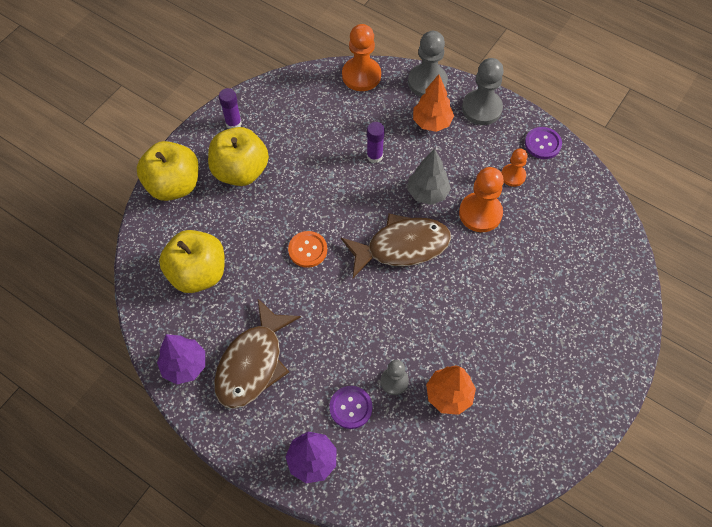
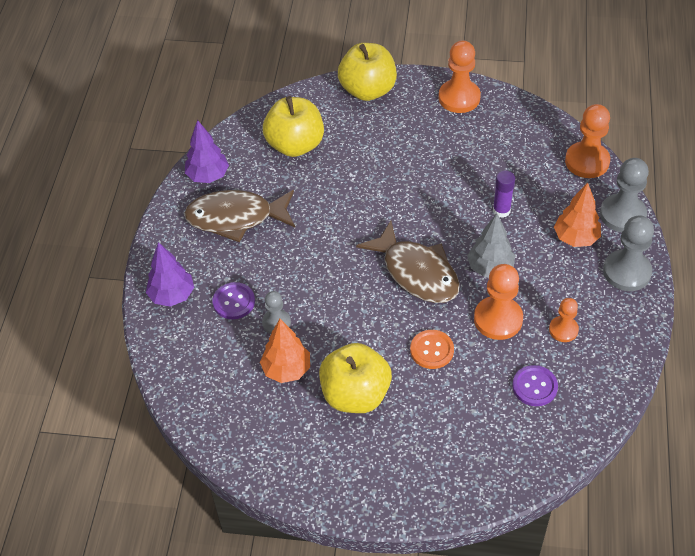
camera: 65 degrees right, 10 degrees down
(233, 123) = (459, 98): purple glue stick -> orange pawn
(241, 171) = (413, 125): yellow apple -> yellow apple (355, 394)
(307, 250) = (366, 206): orange button -> orange button (432, 350)
(542, 144) = (624, 341): purple button -> purple button (534, 386)

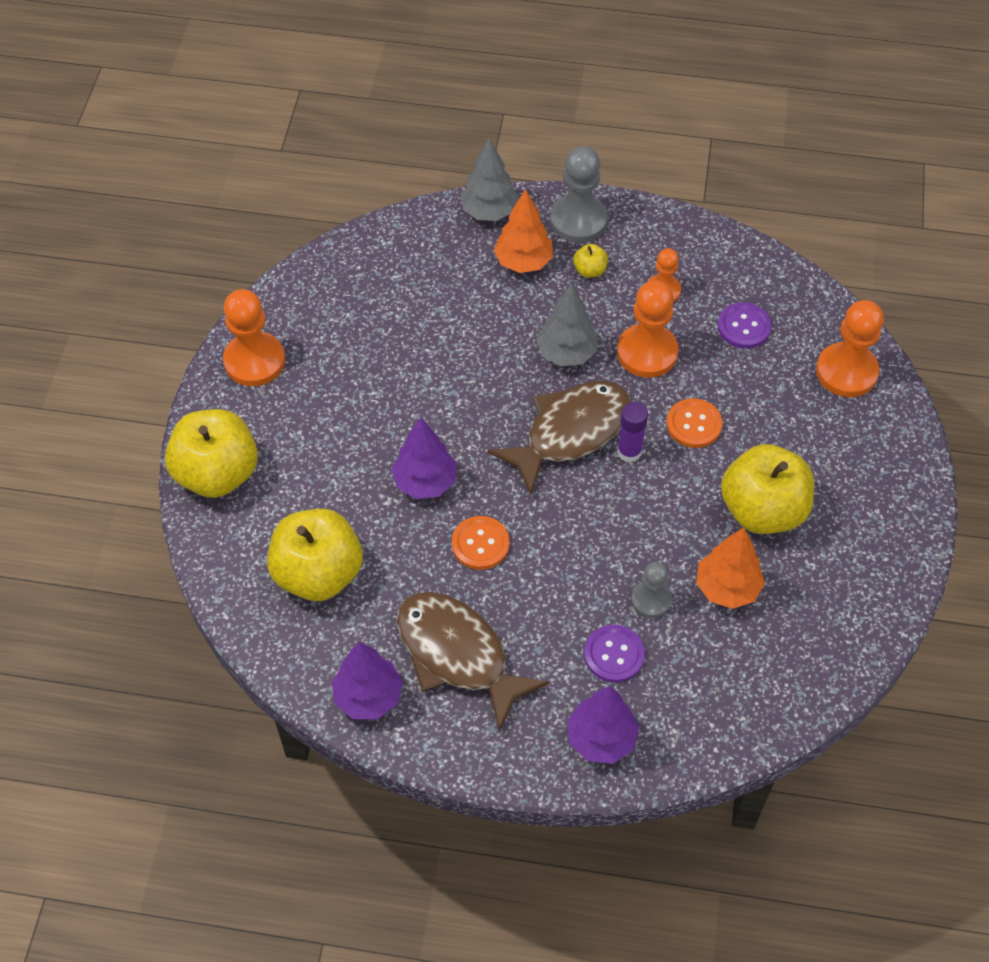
camera: 90 degrees left, 5 degrees up
(236, 218) = (458, 655): brown fish -> brown fish turned 135 degrees clockwise
(319, 225) = (480, 544): none -> orange button
(368, 192) = (425, 482): none -> purple tree
(501, 210) = (472, 332): purple glue stick -> purple glue stick (629, 452)
(575, 280) = (590, 270): none -> yellow apple
(587, 161) = (396, 235): orange pawn -> orange pawn (846, 372)
(622, 215) = (489, 212): grey pawn -> grey tree

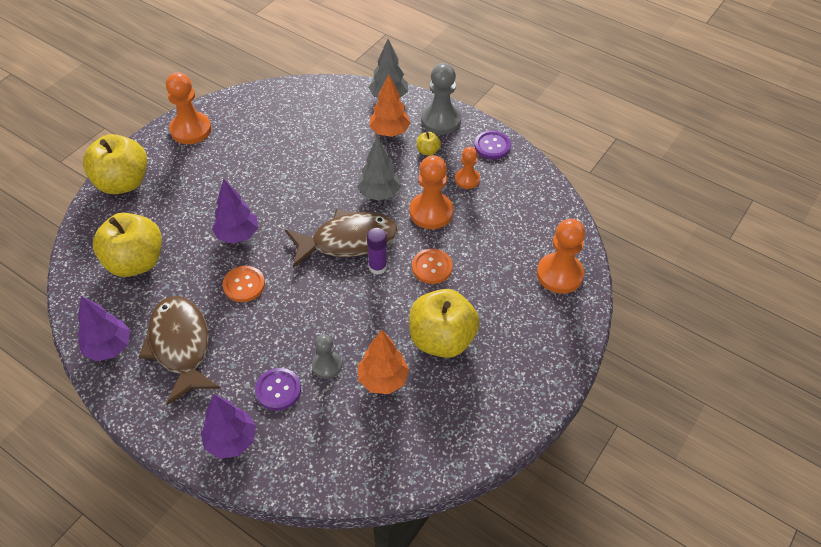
camera: 25 degrees right, 5 degrees down
(744, 327) = (506, 220): purple button -> purple button (492, 146)

